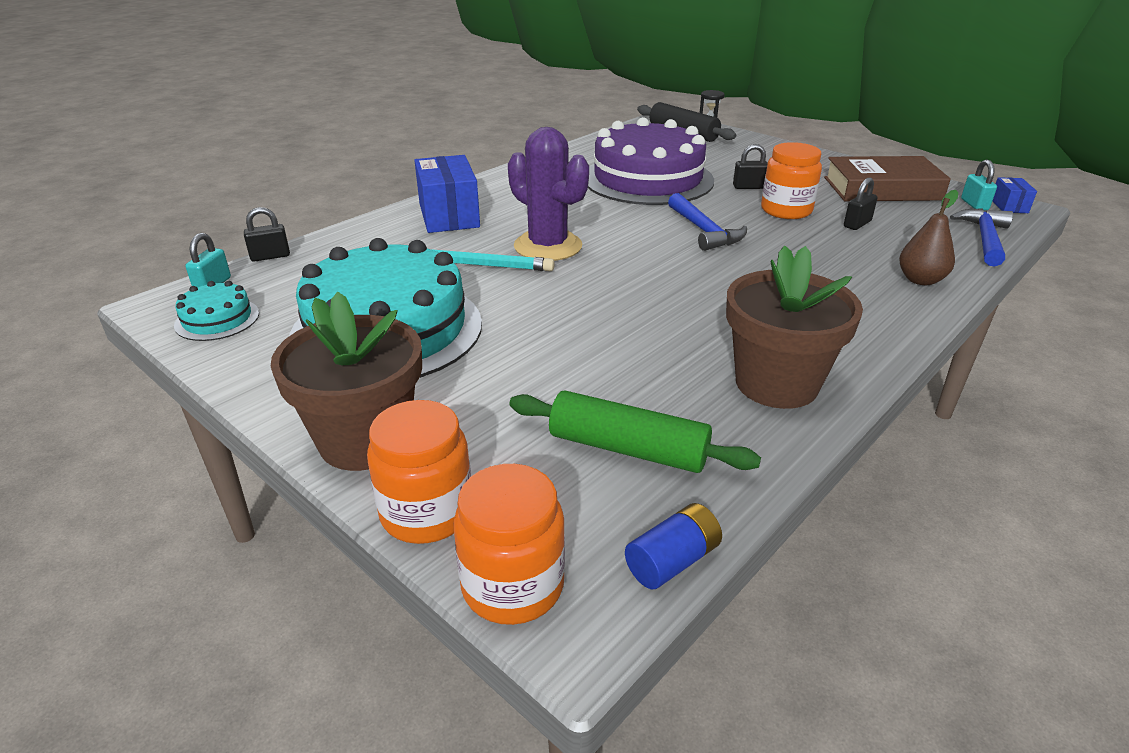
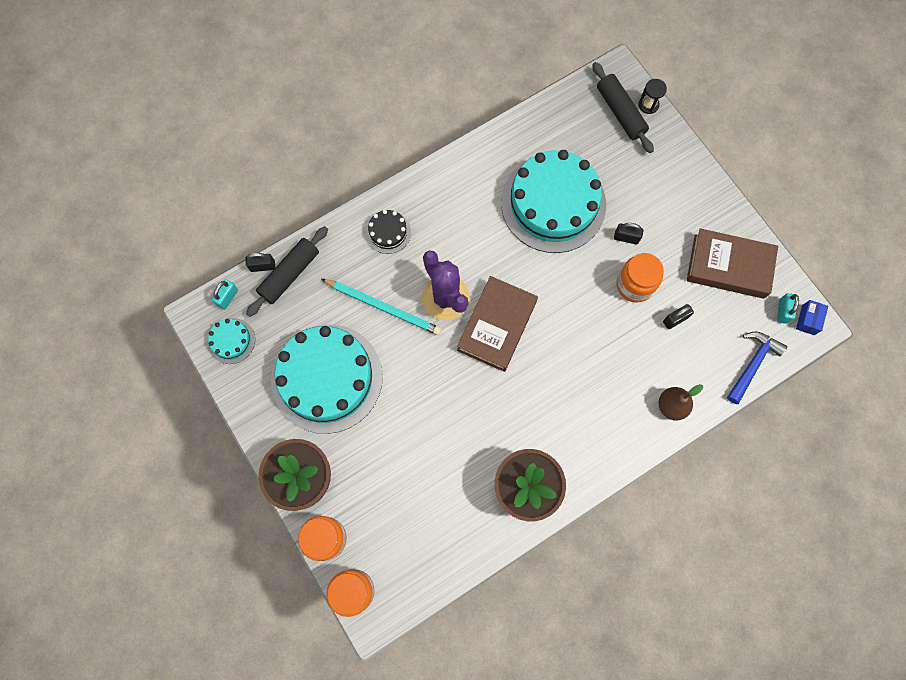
camera: 15 degrees right, 40 degrees up
(313, 257) = (289, 274): none -> black rolling pin
(449, 215) = (388, 232): blue box -> black cake
(628, 449) = (428, 520): green rolling pin -> none
(631, 256) = (497, 326): none -> brown book
(648, 179) = (553, 203): purple cake -> turquoise cake
(672, 561) = (422, 596): blue battery -> none
(704, 231) = (560, 302): blue hammer -> none

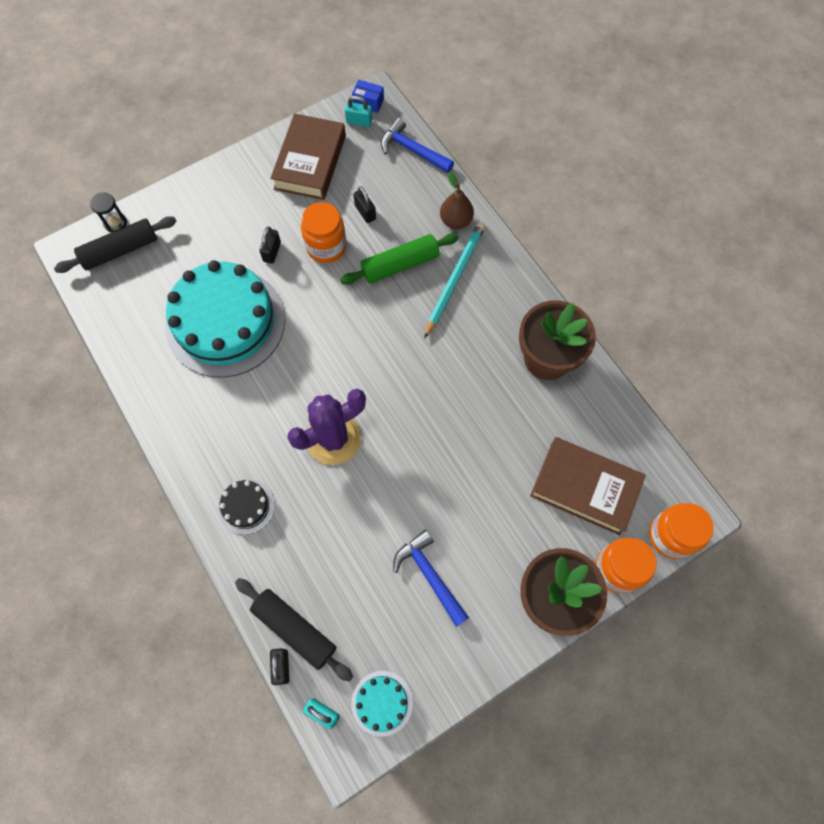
camera: 90 degrees left, 5 degrees down
(327, 378) = (430, 575): turquoise cake -> blue hammer
(383, 307) = (343, 510): turquoise pencil -> turquoise pencil (455, 278)
(497, 326) = (368, 383): brown book -> brown book (585, 487)
(619, 352) = (400, 264): none -> green rolling pin

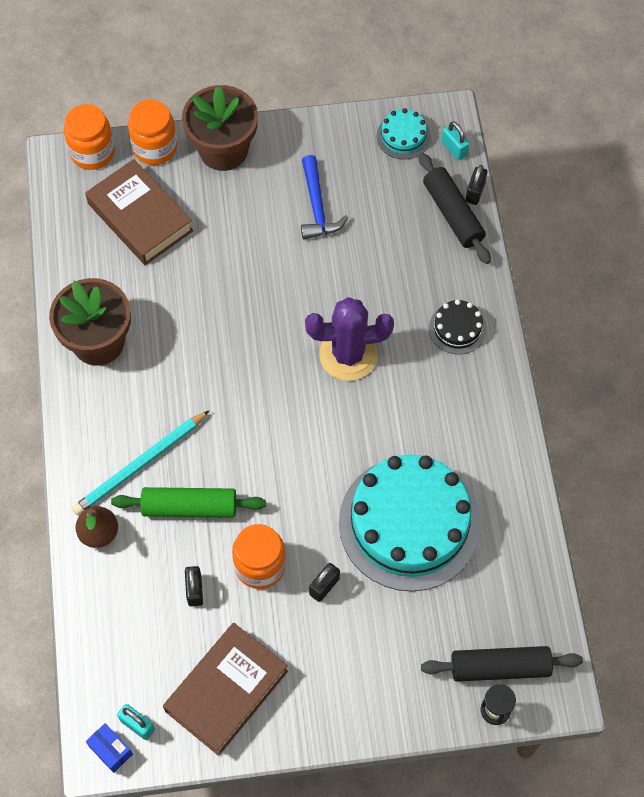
camera: 155 degrees left, 5 degrees down
(413, 150) = (94, 651): blue hammer -> none

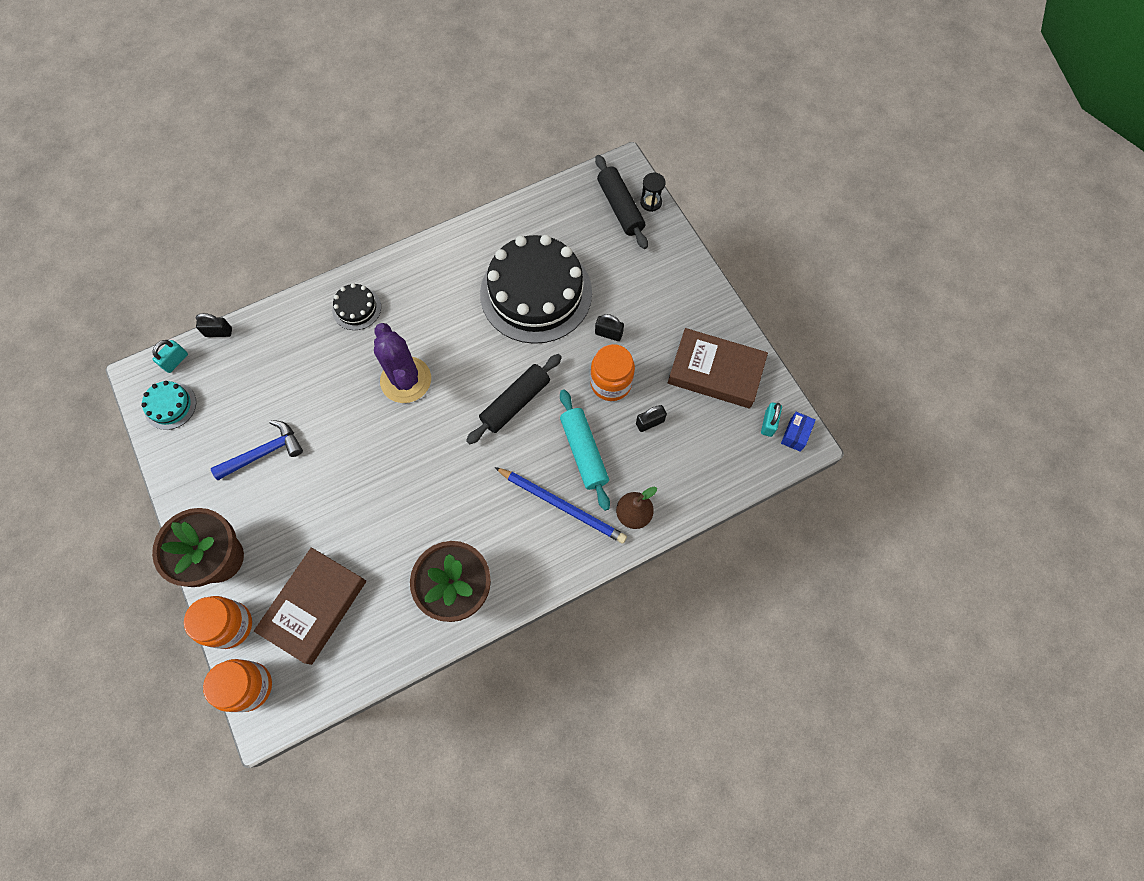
camera: 110 degrees left, 5 degrees up
(140, 465) = (562, 506): turquoise pencil -> blue pencil
(189, 507) = (584, 452): green rolling pin -> turquoise rolling pin
(409, 523) = (536, 293): turquoise cake -> black cake
(453, 214) = (245, 343): black rolling pin -> black rolling pin (515, 402)

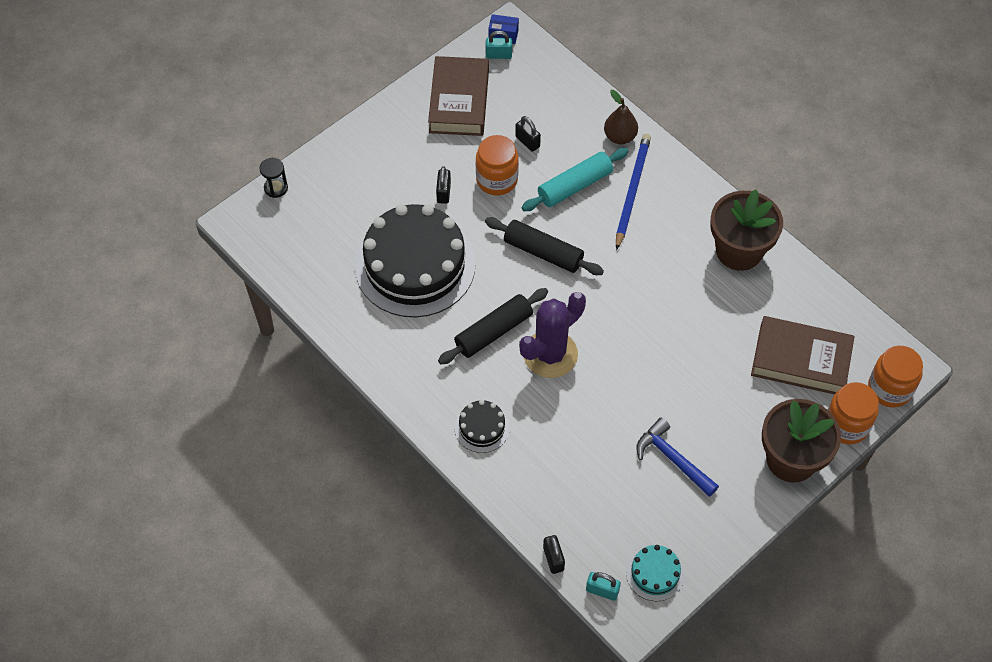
camera: 105 degrees left, 10 degrees down
(620, 207) = (289, 213): black rolling pin -> black rolling pin (493, 332)

